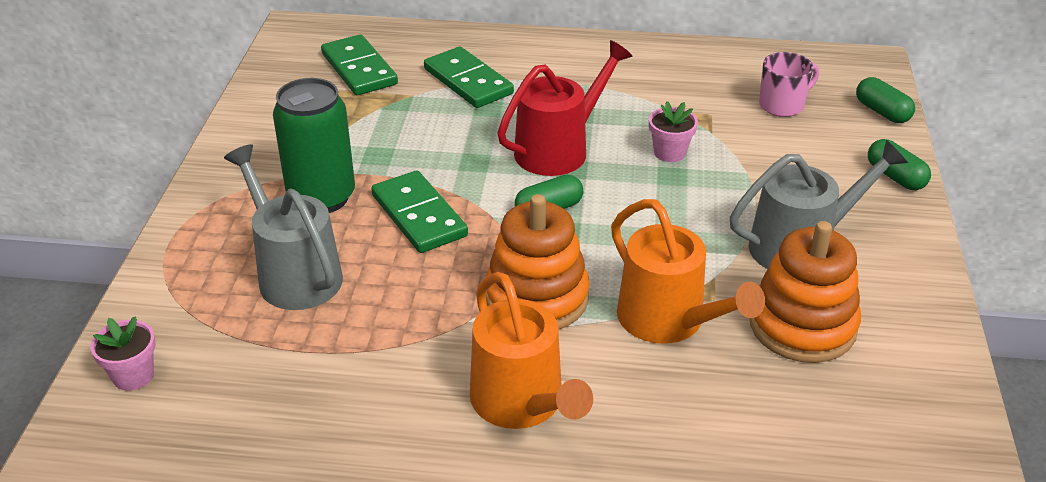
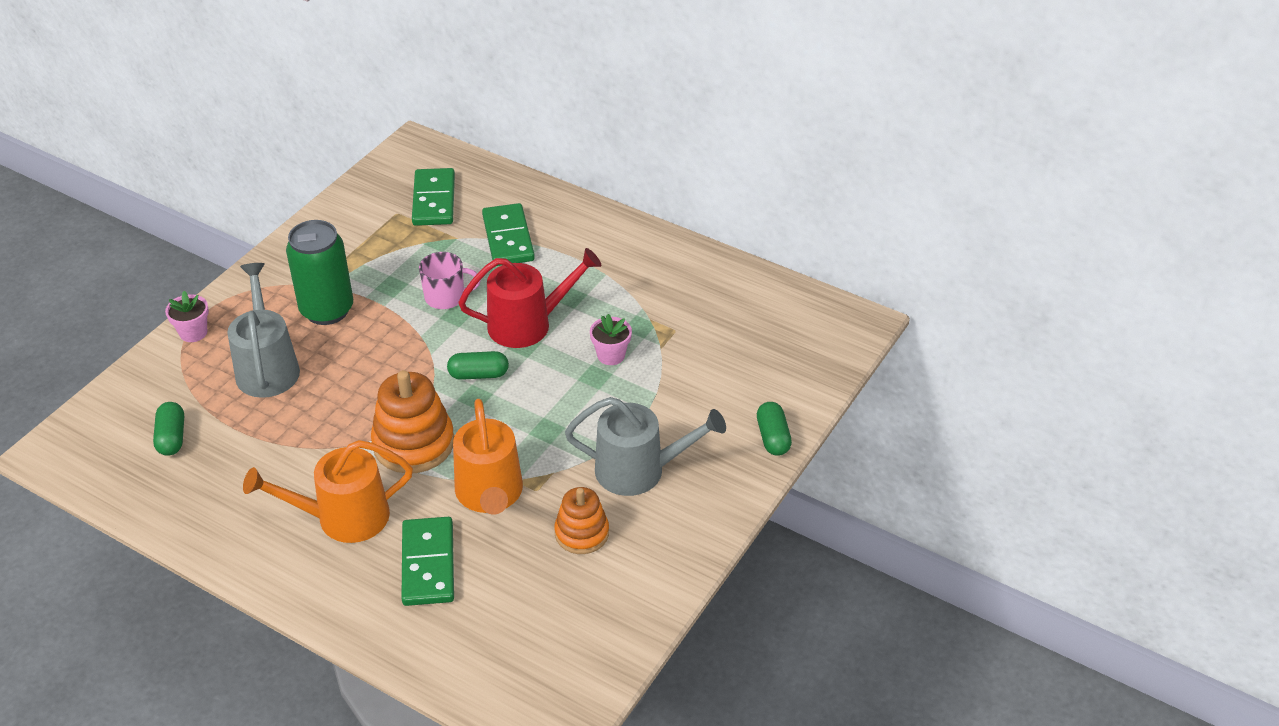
camera: 25 degrees right, 5 degrees up
(133, 375) = (121, 408): pink flower pot -> pink flower pot (193, 332)
(418, 216) = (382, 348): green domino -> green domino (428, 564)
(522, 403) = (343, 517): orange watering can -> orange watering can turned 75 degrees clockwise
(782, 105) = (742, 340): pink mug -> pink mug (446, 297)
(802, 325) = (581, 533): orange stacking toy -> orange stacking toy, size x0.63
(882, 112) = (821, 374): green capsule -> green capsule (171, 437)

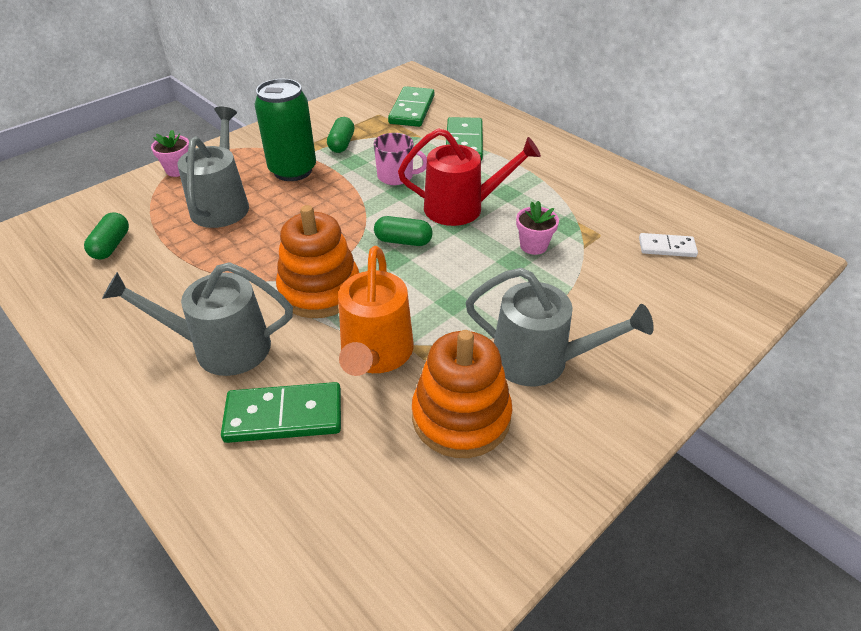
camera: 15 degrees right, 0 degrees up
(343, 517) = (222, 347): orange watering can -> grey watering can
(428, 564) = (284, 415): green domino -> green domino turned 75 degrees clockwise
(581, 533) = (461, 417): orange stacking toy -> orange stacking toy, size x1.58
(740, 333) = (667, 247): none -> white domino
(773, 437) = (695, 354): green capsule -> green capsule (342, 144)

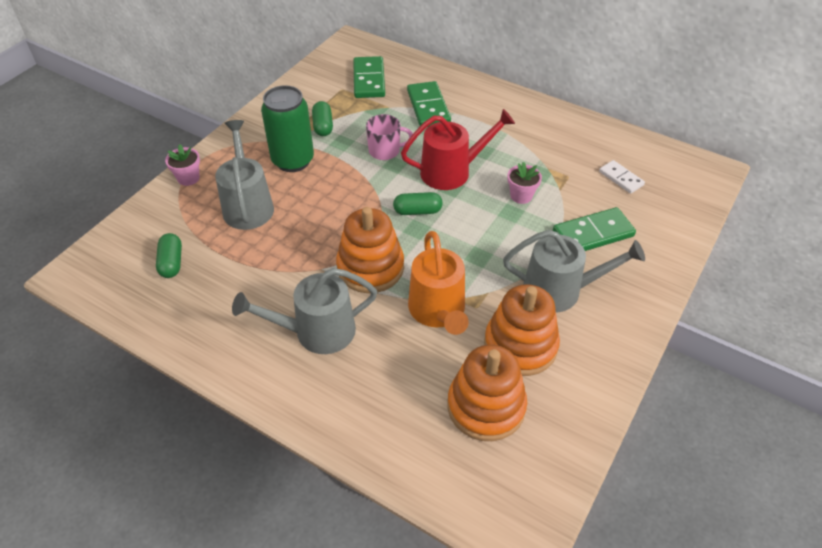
camera: 15 degrees left, 5 degrees up
(284, 415) = (392, 374): green domino -> green domino (593, 234)
(382, 485) = (486, 406): none -> orange stacking toy
(667, 247) = (621, 178): white domino -> white domino turned 60 degrees clockwise

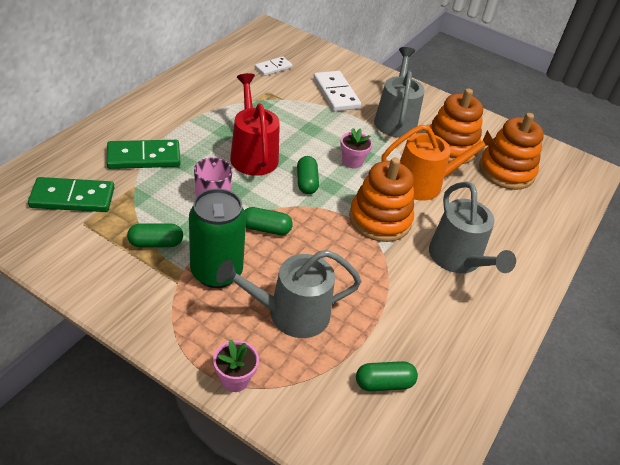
camera: 95 degrees left, 5 degrees down
(347, 186) = (266, 229): none -> green capsule
(521, 196) = (290, 120): pink flower pot -> pink flower pot (352, 161)
(593, 234) = (336, 93): green domino -> white domino

